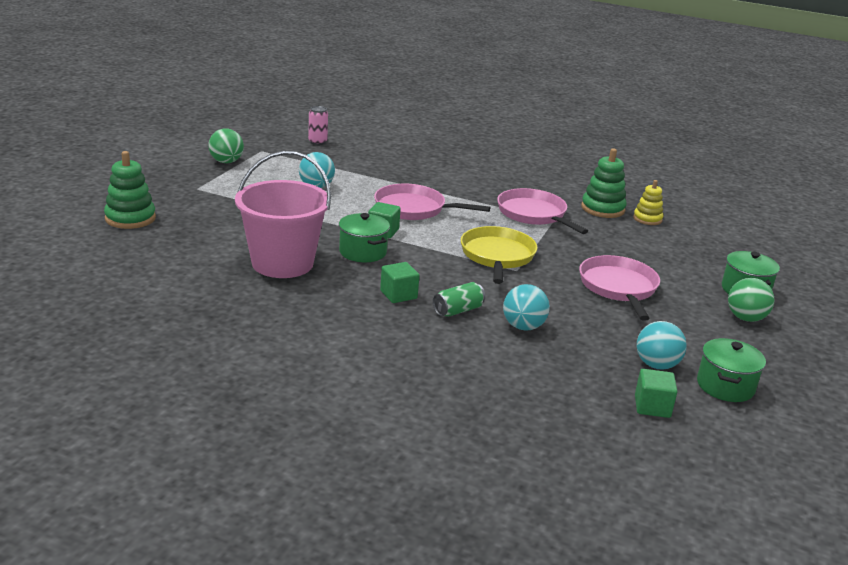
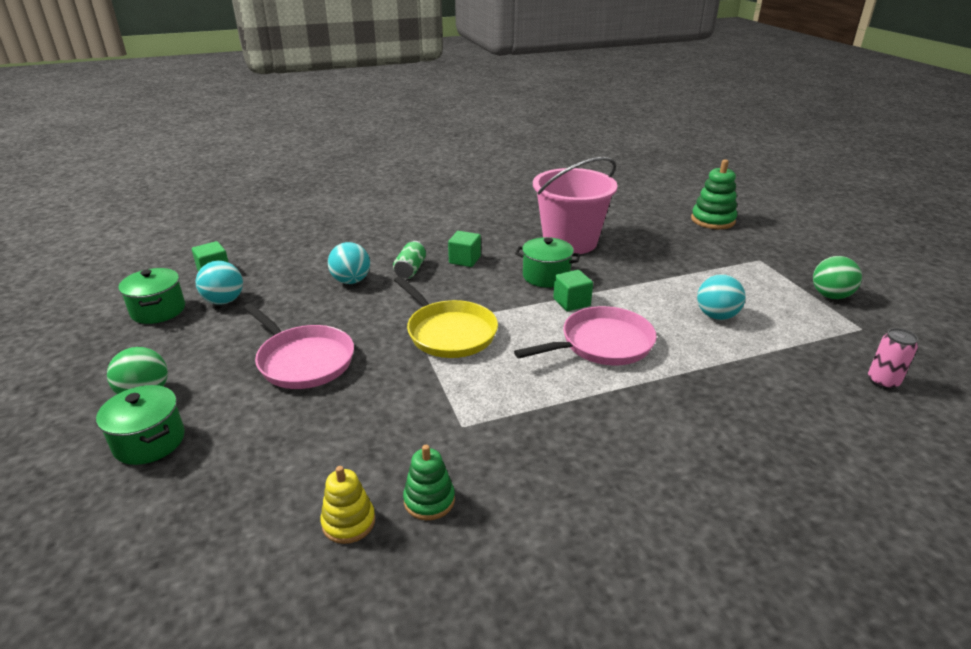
camera: 140 degrees right, 5 degrees up
(534, 214) = (493, 419): pink pan -> none
(602, 209) = (429, 500): green stacking toy -> green stacking toy, size x0.65

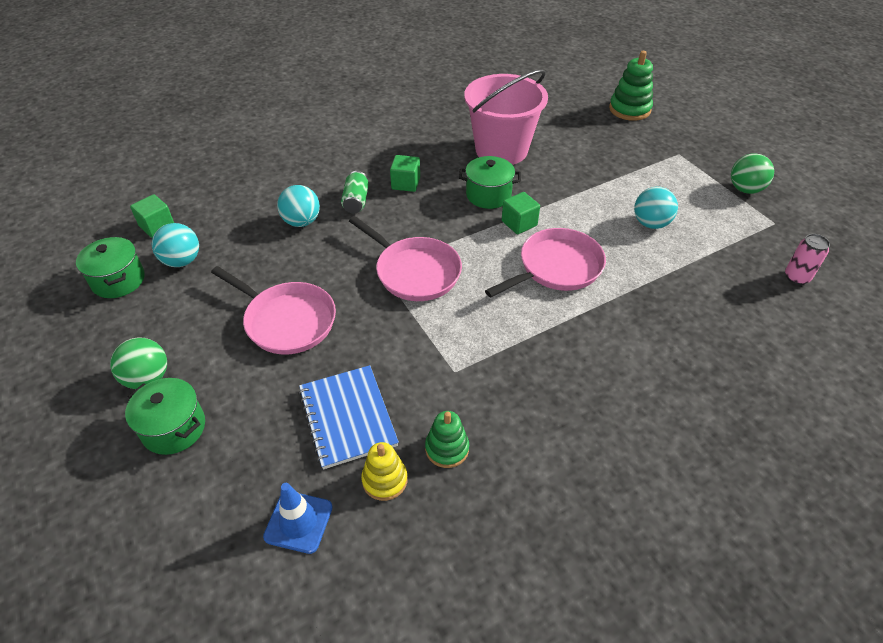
camera: 10 degrees left, 15 degrees up
(237, 551) = (298, 522): none -> blue traffic cone
(331, 455) = (347, 417): none -> blue notebook
(449, 332) = (414, 271): yellow pan -> pink pan

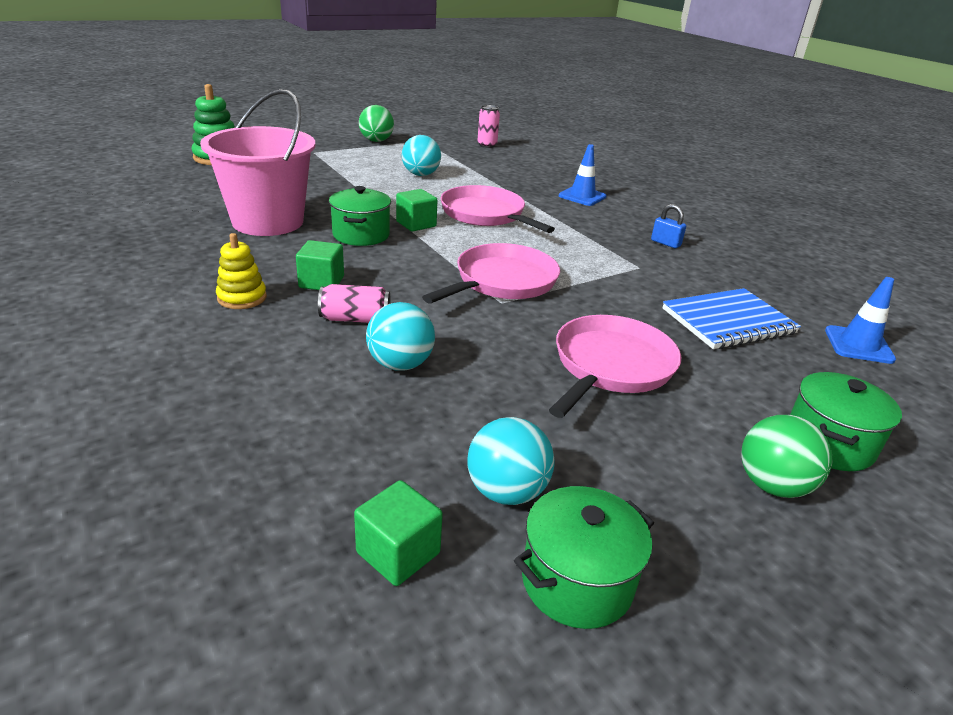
camera: 95 degrees left, 15 degrees down
(356, 201) = (355, 319): green can -> pink can
(385, 480) = (780, 303): yellow stacking toy -> yellow stacking toy (242, 298)
(447, 448) = (727, 275): green stacking toy -> none
(521, 409) = (665, 243): none -> blue padlock
(644, 352) = (582, 196): none -> blue traffic cone

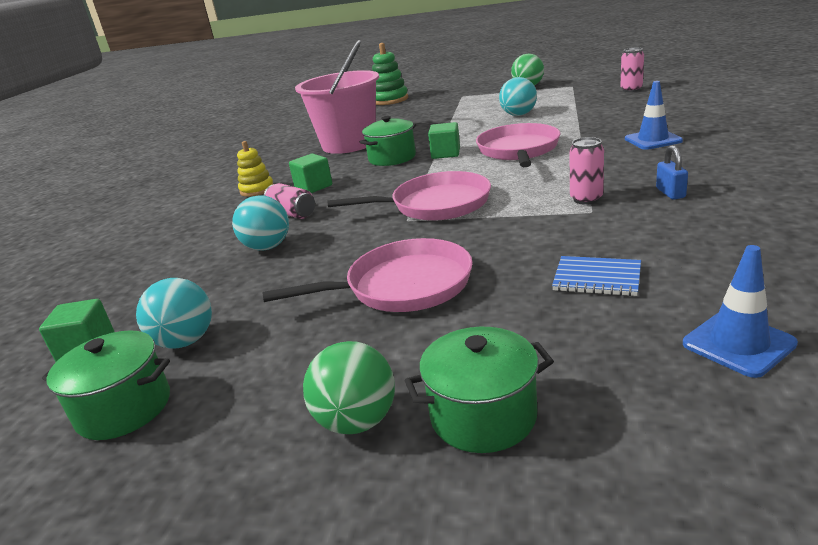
camera: 50 degrees right, 5 degrees down
(618, 256) = (586, 199): none -> pink can
(728, 321) = (597, 278): blue notebook -> blue notebook, size x0.61

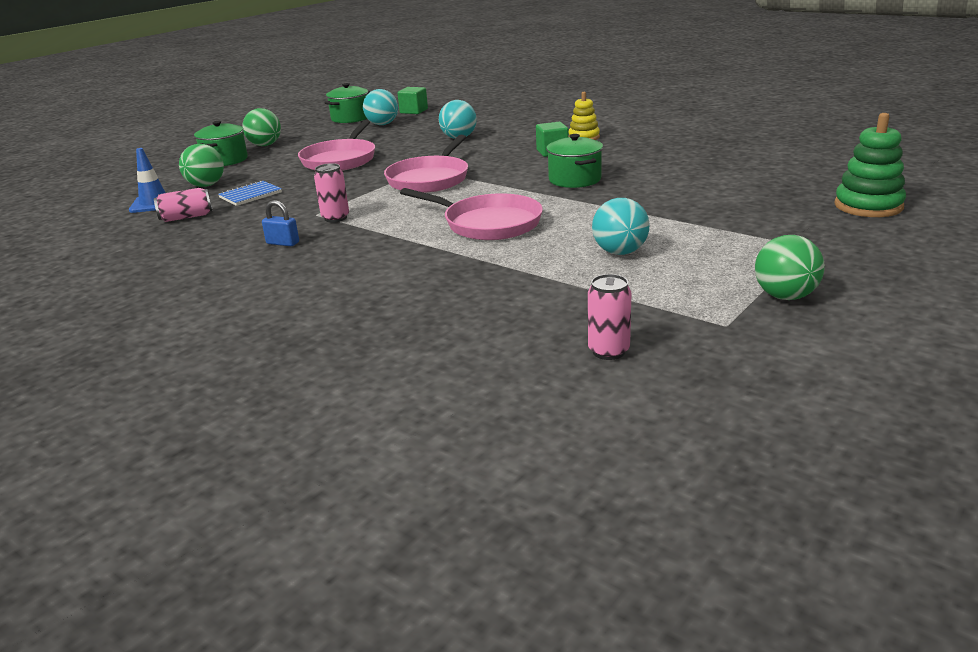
camera: 115 degrees right, 0 degrees up
(292, 213) = (505, 144): pink can -> pink can (186, 217)
(349, 144) = (663, 170): pink bucket -> none
(446, 153) = (543, 198): green cube -> none
(615, 343) = (206, 185): none -> green ball
(653, 140) = (387, 279): blue traffic cone -> none

